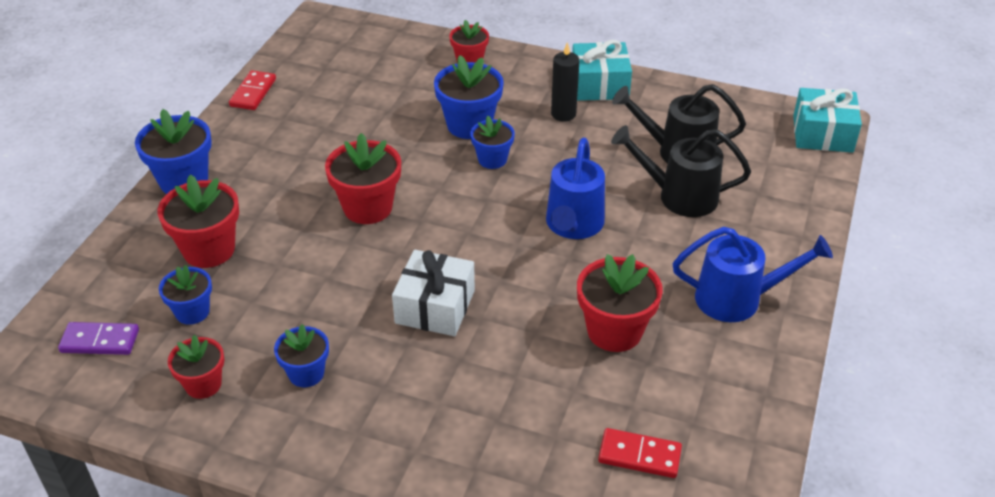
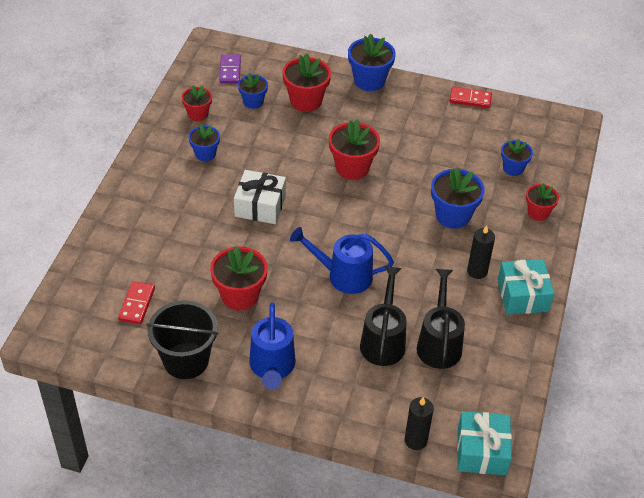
camera: 85 degrees right, 5 degrees up
(492, 159) = (413, 230): blue flower pot -> blue flower pot (513, 168)
(741, 391) = (186, 360): none -> black bucket
(821, 180) = (415, 440): none -> black candle

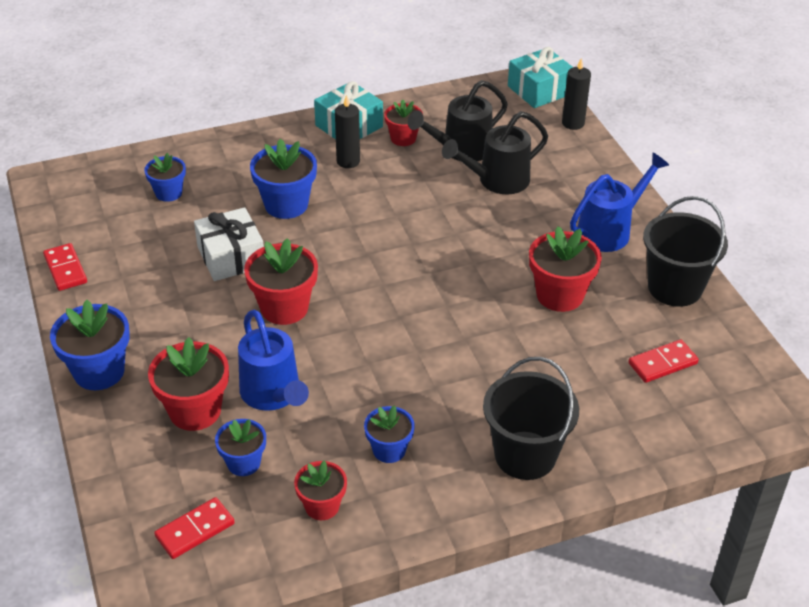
camera: 125 degrees left, 5 degrees down
(144, 201) = (525, 455): none -> black bucket
(230, 70) = (195, 530): purple domino -> red domino
(260, 206) = (423, 349): white gift -> white gift (231, 257)
(343, 275) = (451, 240): blue watering can -> blue watering can (273, 395)
(538, 213) = (224, 154): red flower pot -> red flower pot (403, 138)

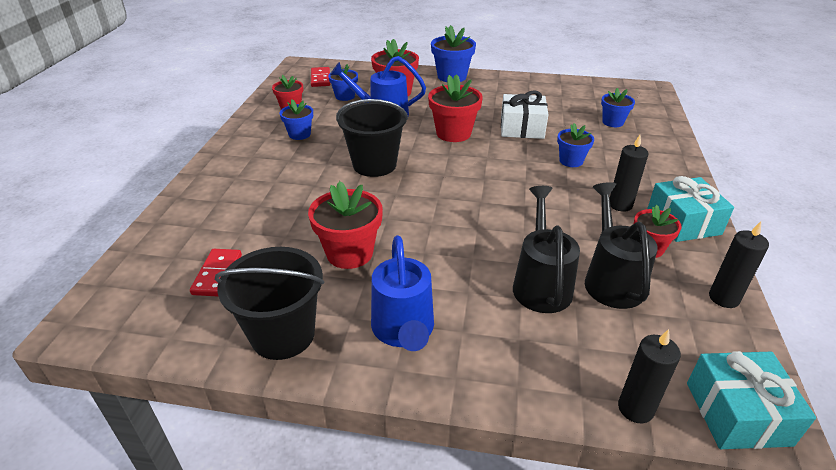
camera: 120 degrees right, 5 degrees down
(65, 269) = (548, 81): red domino -> none
(286, 205) = (571, 161): blue flower pot -> blue flower pot, size x0.62
(436, 101) = (723, 298): none -> black candle
(525, 455) = (233, 175): black bucket -> black bucket (374, 165)

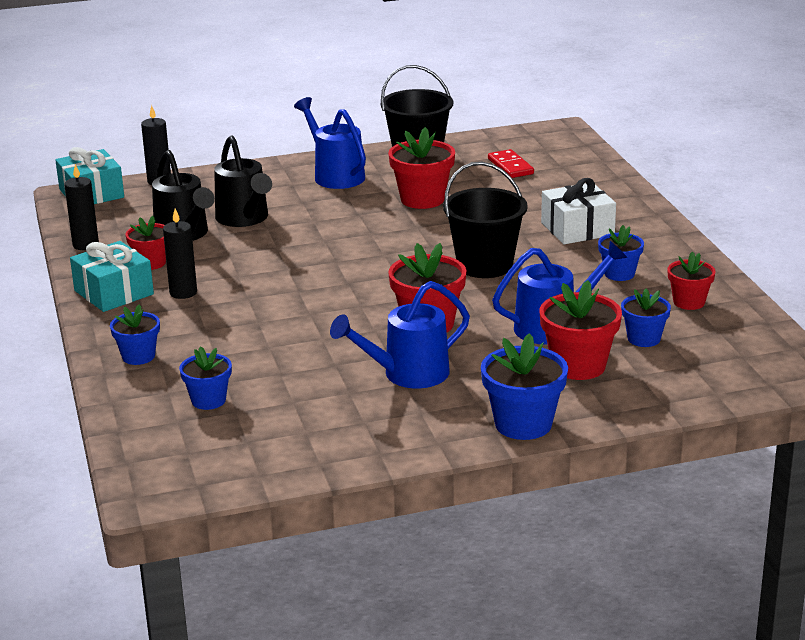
camera: 155 degrees right, 10 degrees down
(320, 79) = (728, 359): red domino -> none
(490, 109) = (406, 375): none -> blue watering can
(522, 128) = (340, 355): white gift -> white gift (577, 229)
(571, 161) = (253, 326): blue flower pot -> blue flower pot (138, 356)

